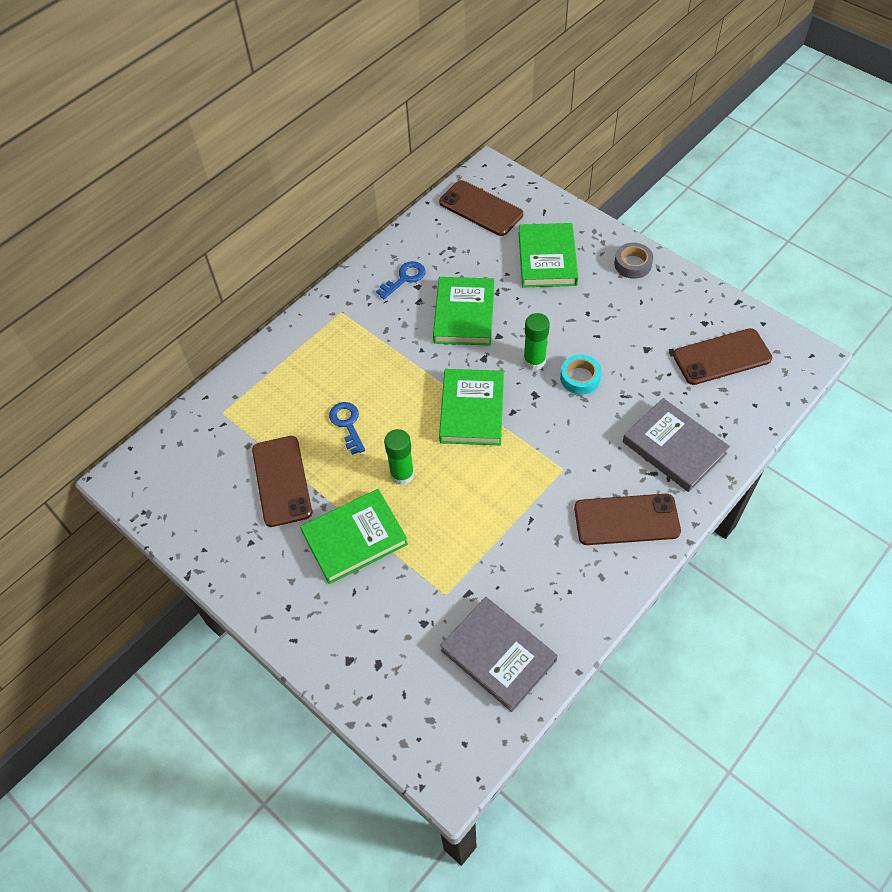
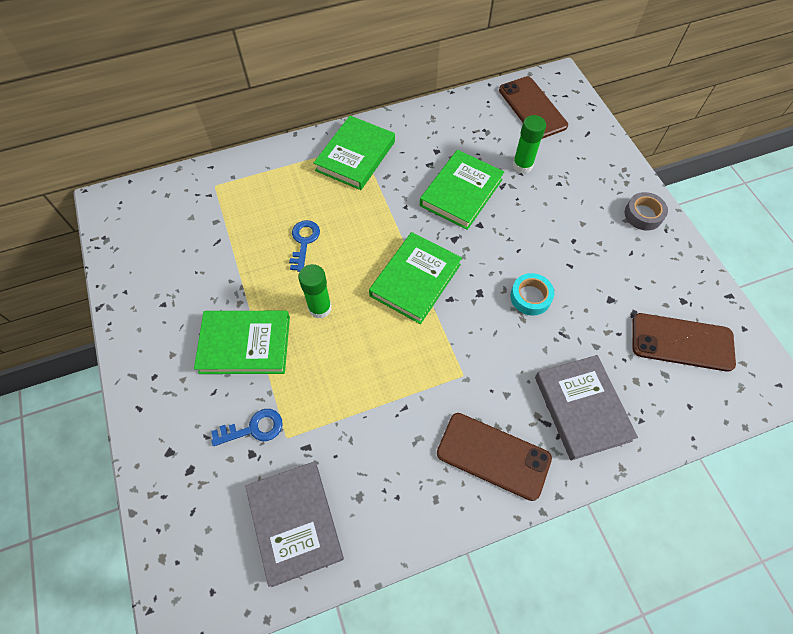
camera: 25 degrees right, 5 degrees up
(282, 481) = (221, 264): brown phone -> none
(404, 278) = (430, 140): blue key -> blue key (253, 428)
(534, 361) = (498, 262): green glue stick -> green glue stick (522, 165)
(547, 259) = (565, 175): green book -> green book (355, 156)

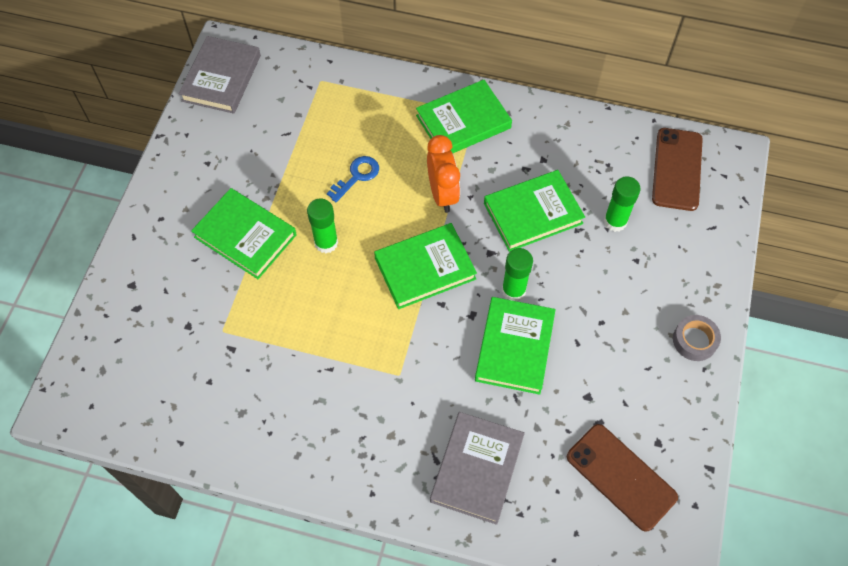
camera: 35 degrees right, 0 degrees up
(253, 428) = (203, 307): blue key -> none
(295, 523) = (181, 398): grey book -> grey book (221, 78)
(383, 217) = (442, 194): none -> orange clock
(493, 456) = (370, 454): brown phone -> none
(494, 256) = (513, 290): none -> green glue stick
(530, 297) = (514, 347): turquoise tape -> green book

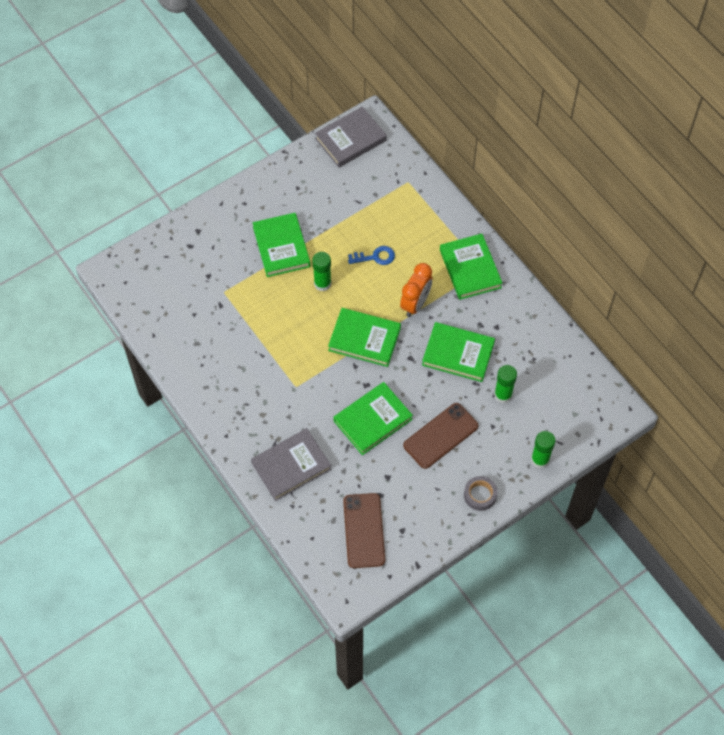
camera: 40 degrees right, 0 degrees up
(463, 122) = (470, 269): green book -> green book turned 60 degrees clockwise
(513, 290) = (403, 389): green glue stick -> green glue stick (540, 460)
(677, 169) = (574, 393): brown phone -> brown phone (440, 436)

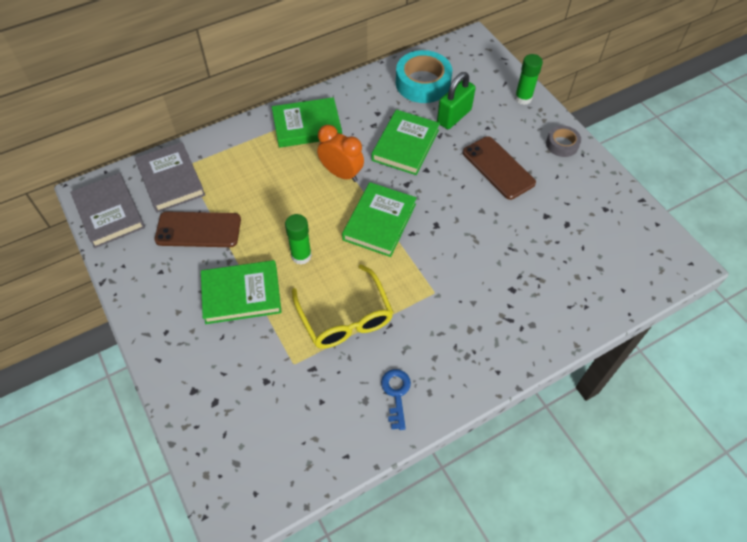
camera: 85 degrees left, 5 degrees down
(267, 322) = (345, 317): none -> yellow glasses
(291, 466) = (537, 304): grey book -> grey book (171, 180)
(364, 530) = (609, 241): brown phone -> brown phone (198, 230)
(373, 420) = (479, 223): green book -> none
(375, 257) = (276, 203): blue key -> blue key (396, 394)
(503, 395) = (454, 116): green glue stick -> green padlock
(545, 364) = (423, 83): none -> turquoise tape

